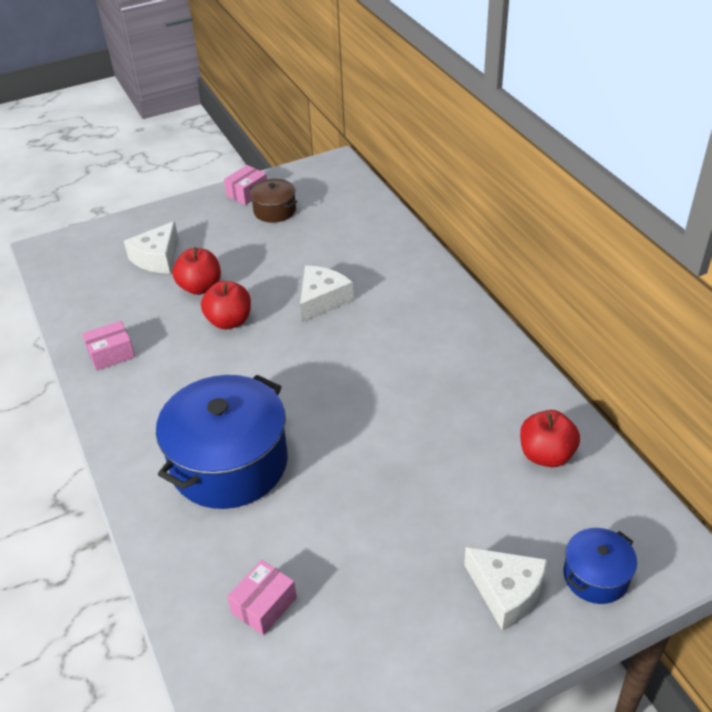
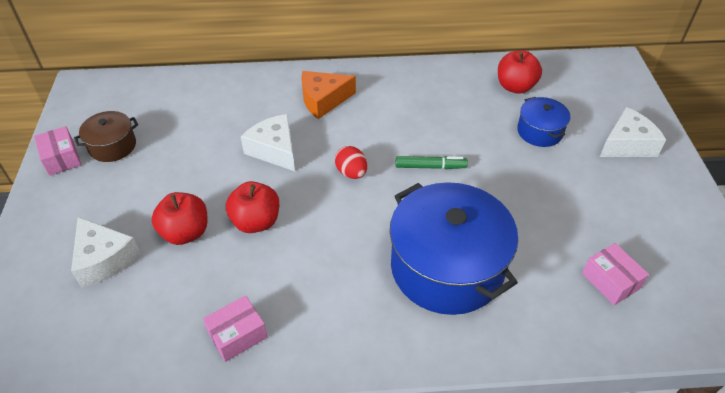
camera: 70 degrees left, 5 degrees up
(111, 354) = (237, 335): pink box -> pink box turned 60 degrees clockwise
(319, 360) = (351, 173): none -> red egg
(360, 415) = (430, 167): none -> green marker
(412, 307) = (323, 100): none -> orange cheese
(595, 576) = (623, 102): blue pot -> blue pot (539, 131)

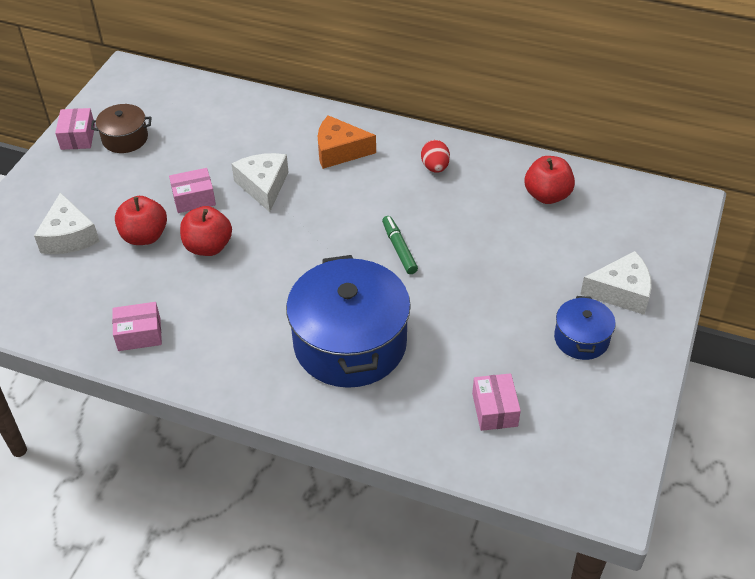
camera: 25 degrees right, 0 degrees up
(214, 181) = (194, 198): none -> pink box
(351, 173) = (320, 230): red egg -> red egg (435, 167)
(430, 167) = (399, 249): green marker -> green marker turned 135 degrees counterclockwise
(539, 131) = (536, 249): blue pot -> blue pot (581, 338)

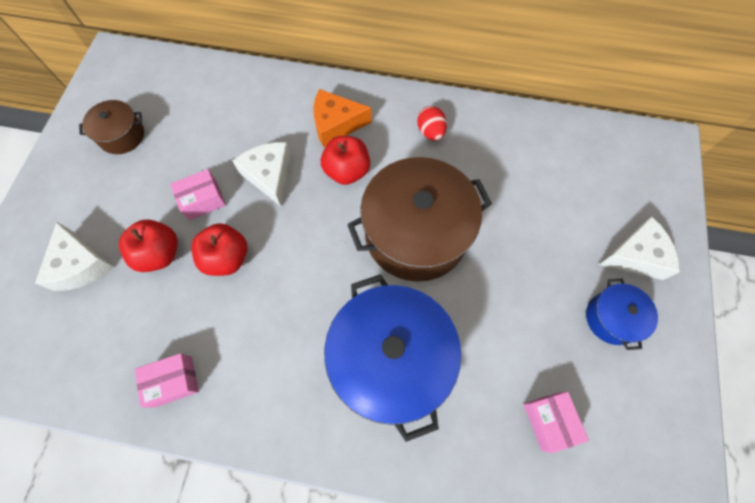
camera: 10 degrees left, 20 degrees up
(78, 137) = (73, 140): pink box -> none
(399, 249) = (416, 234): green marker -> brown pot
(547, 195) = (541, 151): red apple -> red apple (347, 171)

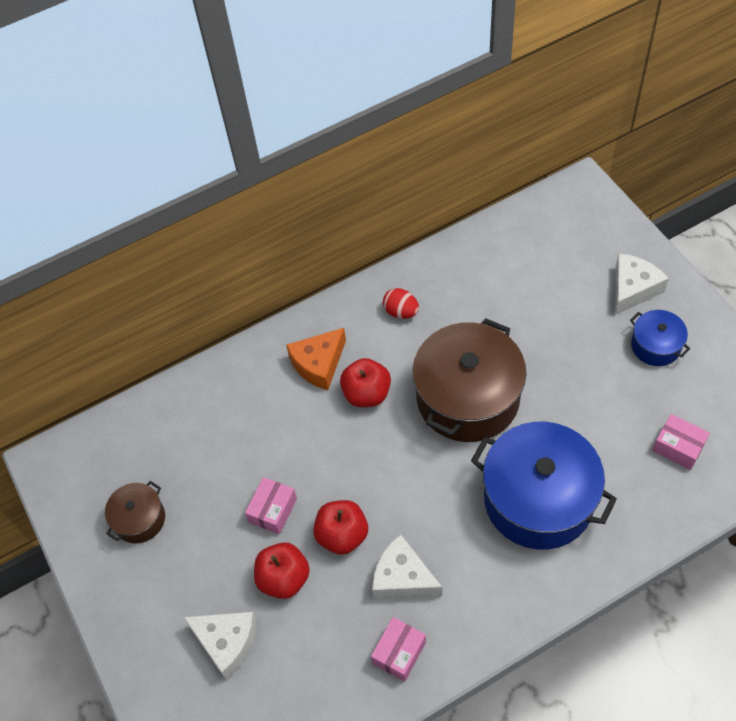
camera: 35 degrees left, 10 degrees down
(269, 176) = (308, 447): white cheese -> white cheese (402, 578)

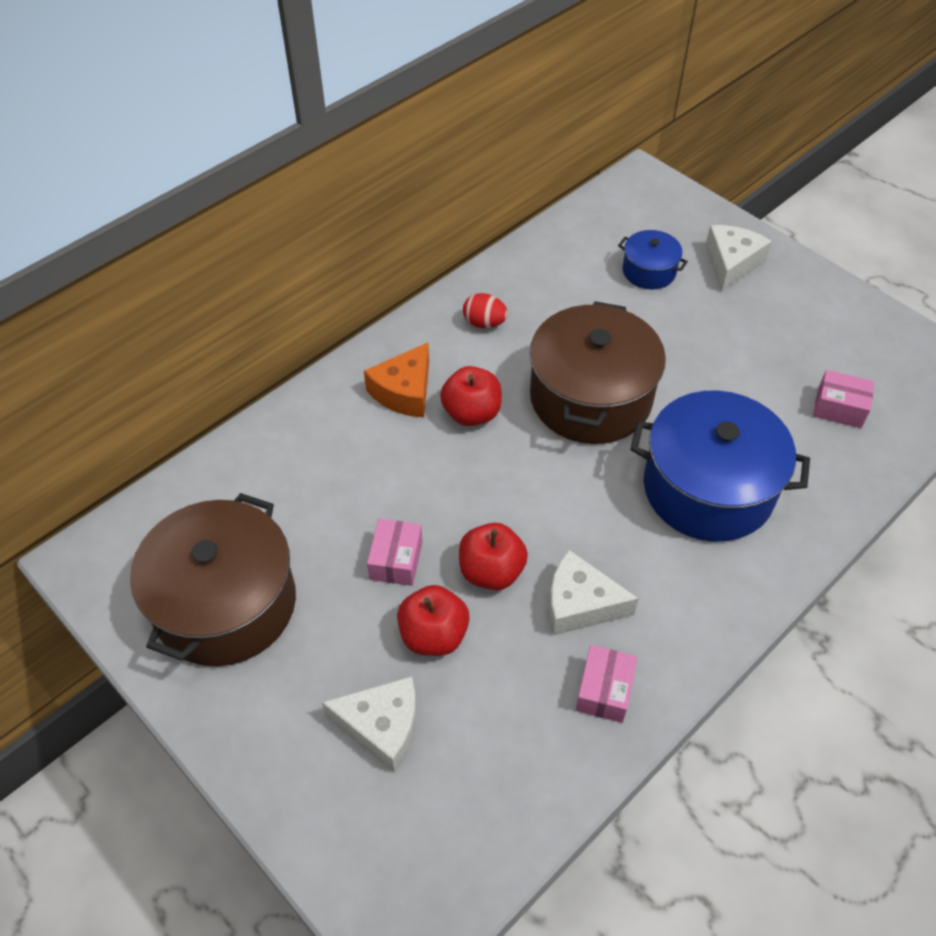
camera: 20 degrees left, 5 degrees down
(139, 519) = (225, 603): brown pot -> brown pot, size x2.06
(655, 346) = (776, 313): blue pot -> blue pot (649, 271)

